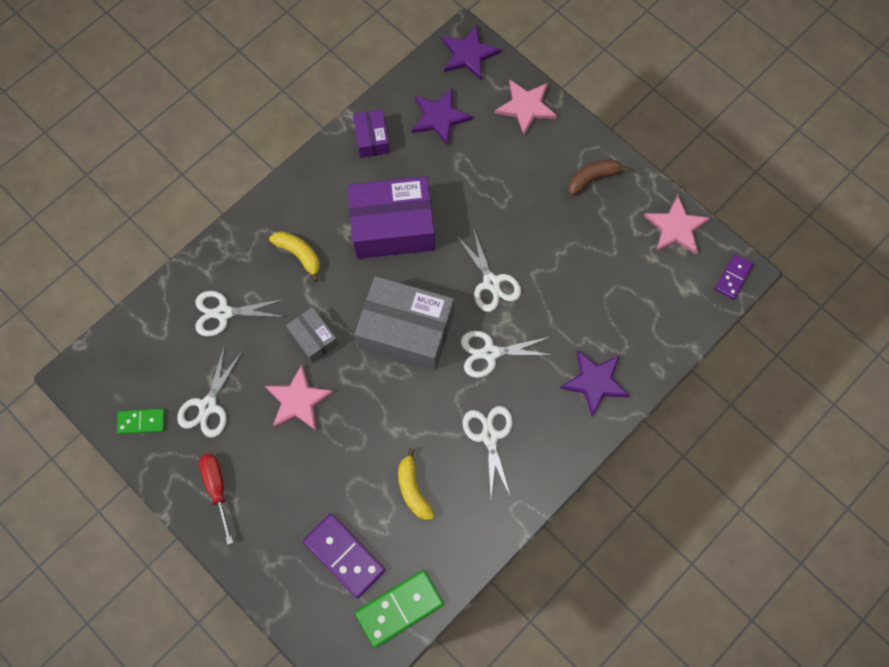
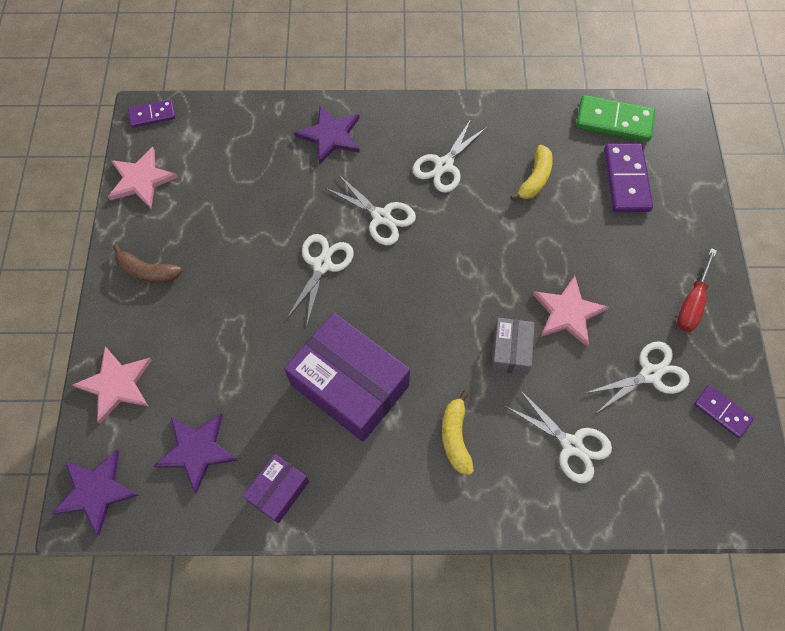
camera: 135 degrees left, 5 degrees down
(141, 421) = (722, 412): green domino -> purple domino
(406, 331) = (428, 289): grey box -> none

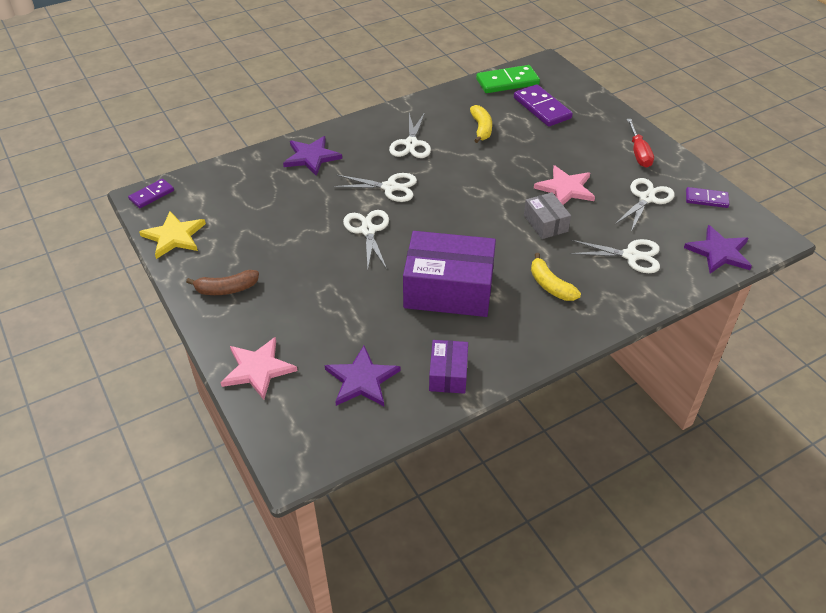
camera: 30 degrees left, 20 degrees down
(96, 491) = (296, 444): purple star -> purple star (719, 252)
(141, 179) = (174, 236): pink star -> yellow star

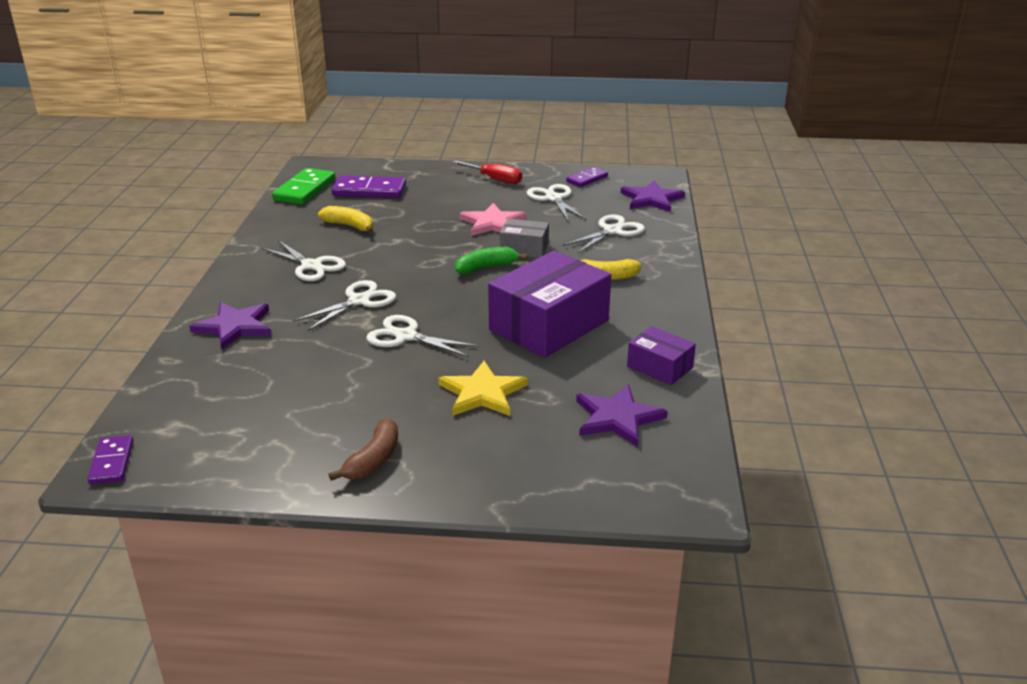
camera: 55 degrees left, 15 degrees down
(174, 236) = (222, 469): yellow star -> yellow star (482, 393)
(258, 369) = (531, 480): pink star -> none
(496, 219) = (486, 267): none -> green banana

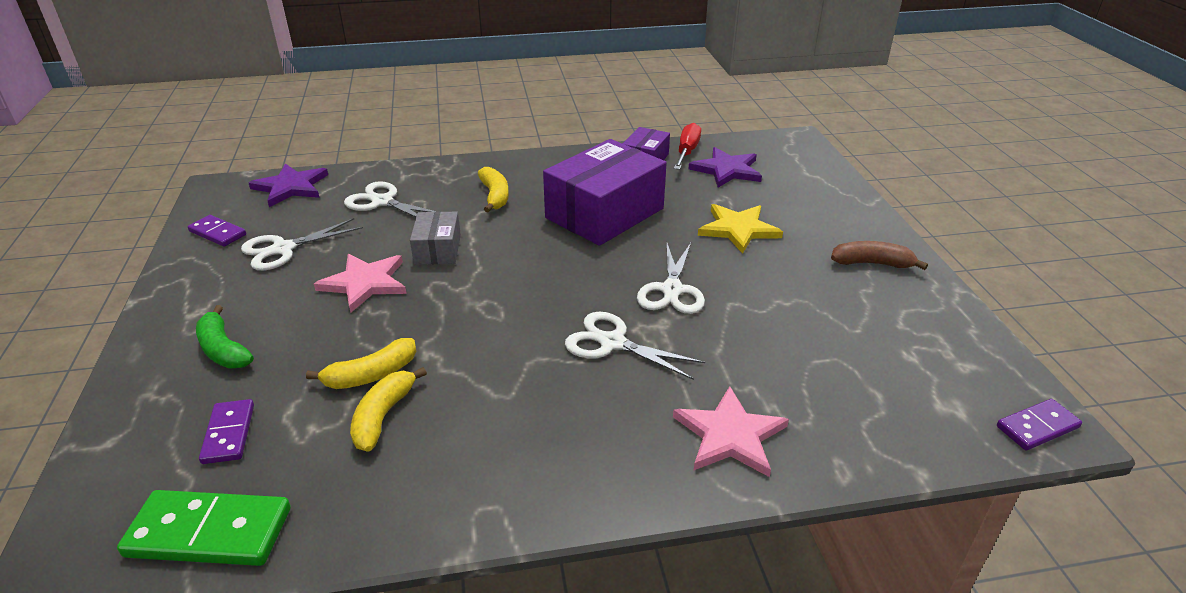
camera: 105 degrees left, 5 degrees up
(234, 327) = (730, 435): purple star -> pink star
(311, 266) = (532, 416): white scissors -> none
(369, 190) = (228, 434): purple domino -> purple domino, size x0.60
(389, 223) = (371, 375): none -> yellow banana
(486, 267) = (493, 267): green banana -> green banana (223, 349)
(494, 179) = (201, 307): red screwdriver -> red screwdriver (687, 152)
(549, 325) = (605, 213): purple box -> purple box turned 75 degrees counterclockwise

